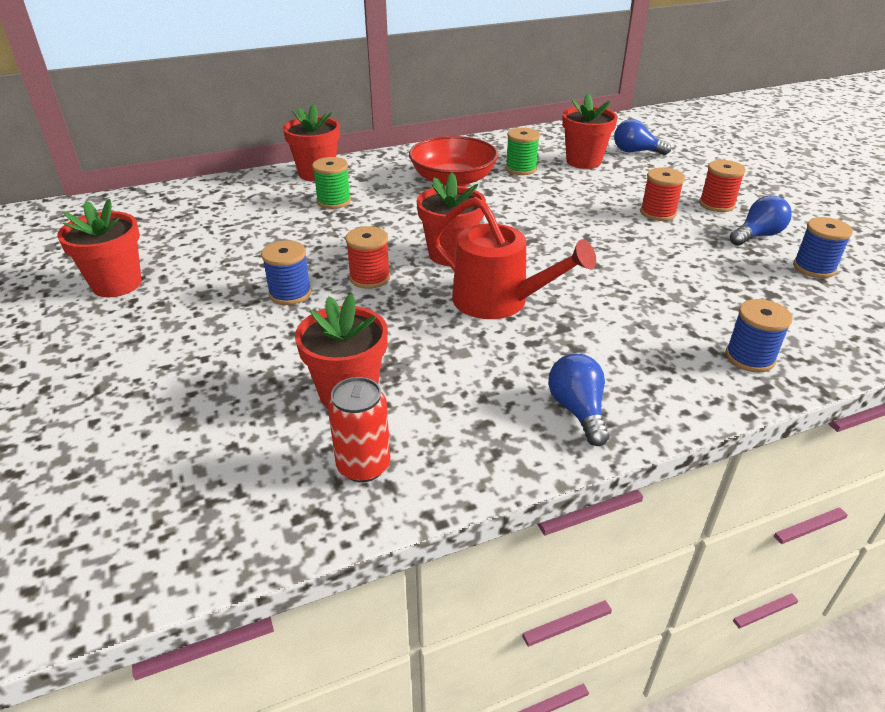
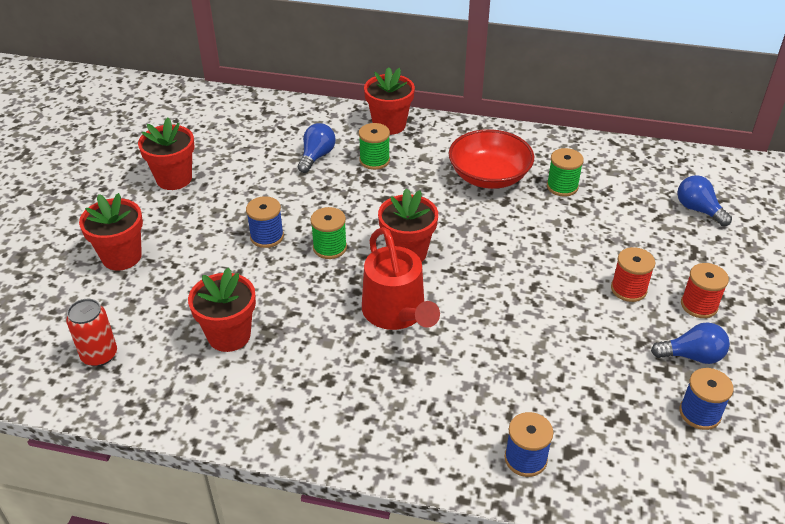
camera: 35 degrees right, 5 degrees up
(363, 466) = (191, 390): red can -> red can (99, 355)
(369, 278) = (330, 248): red spool -> green spool
(577, 410) = (352, 427): blue light bulb -> blue light bulb (316, 156)
(583, 161) = (631, 201): red flower pot -> red flower pot (121, 257)

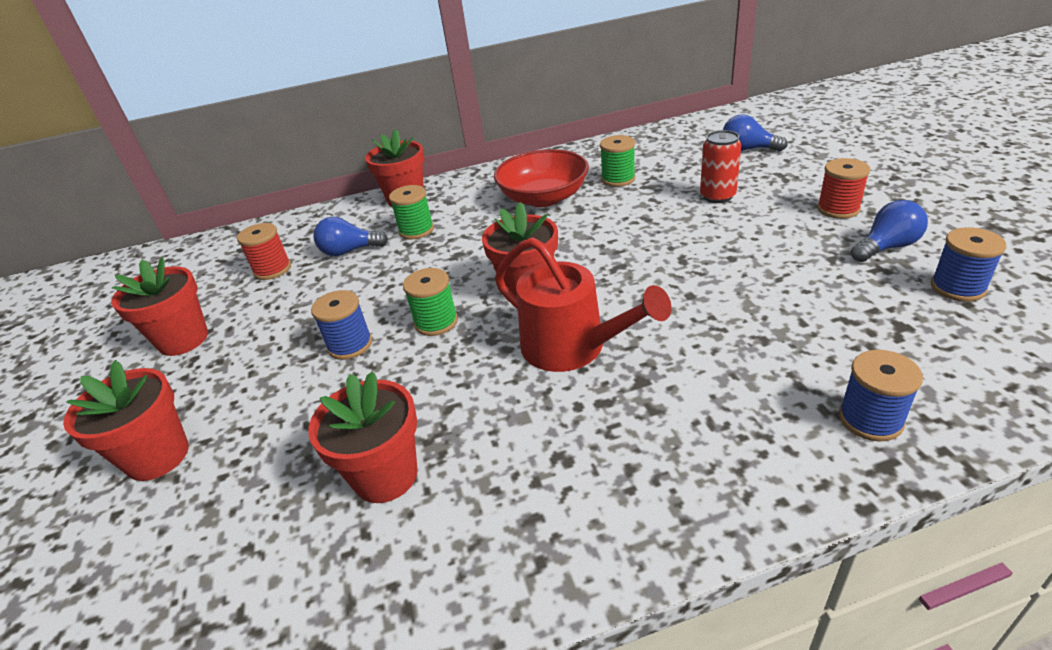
camera: 25 degrees left, 5 degrees down
(99, 355) = (197, 610): red can -> red can (717, 196)
(316, 156) = (349, 251): blue light bulb -> blue light bulb turned 90 degrees counterclockwise
(628, 289) = (767, 224): red spool -> red spool (272, 269)

